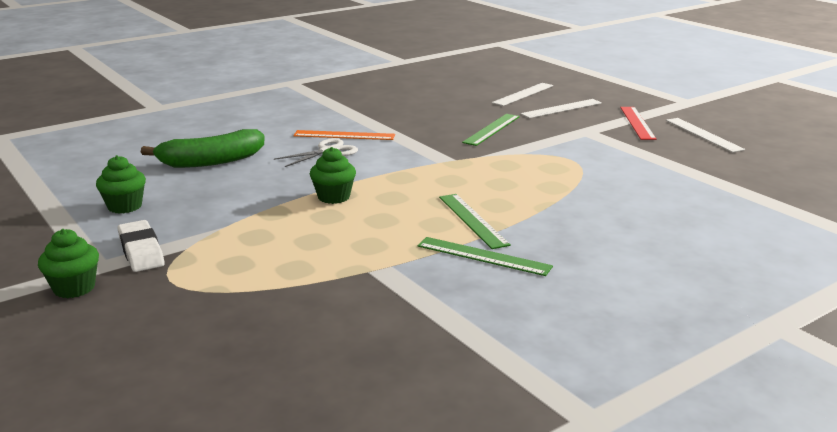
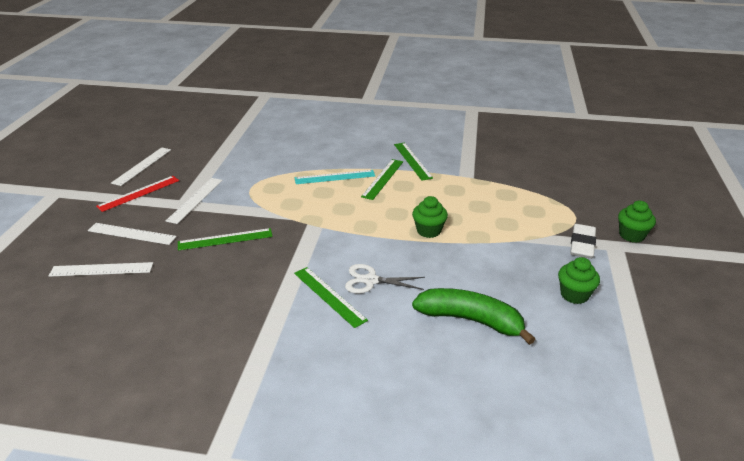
camera: 135 degrees left, 10 degrees up
(344, 135) = (329, 296): orange ruler -> green ruler
(524, 199) = (335, 177): none -> turquoise ruler
(585, 136) = (195, 200): none -> white ruler

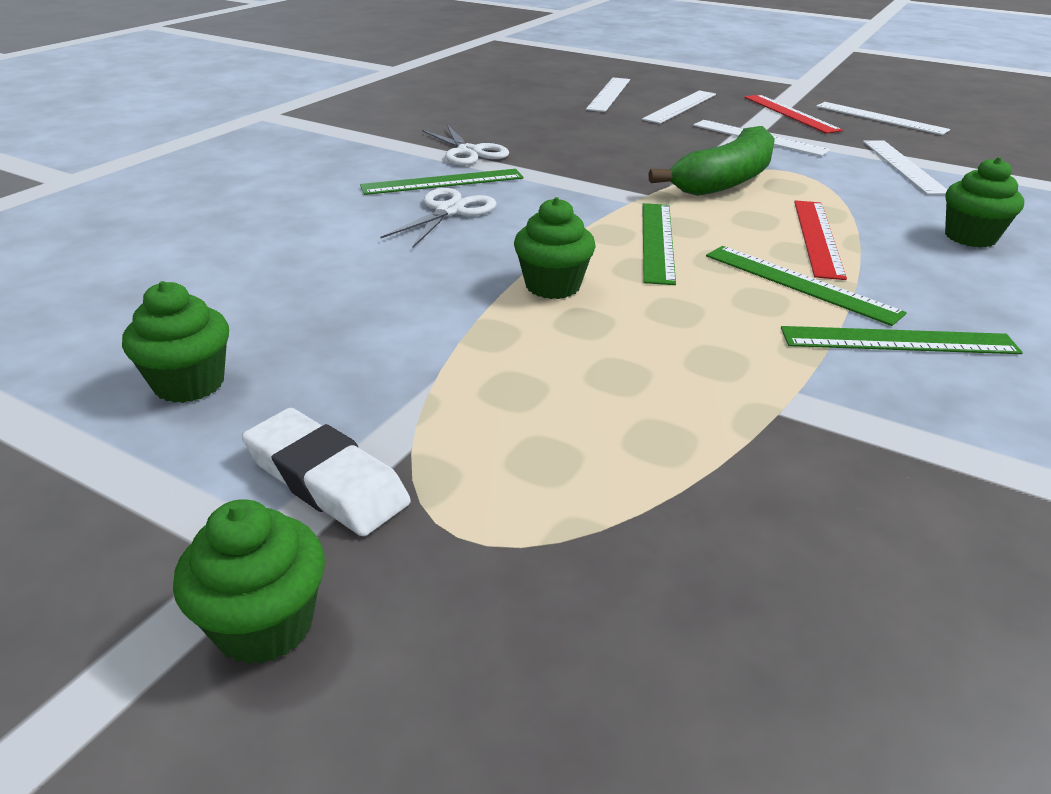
camera: 110 degrees right, 0 degrees up
(225, 239) = (635, 144): green ruler -> green ruler (657, 241)
(229, 159) = (903, 166): none -> white ruler
(268, 301) = (469, 152): none -> white scissors
(313, 147) = (970, 237): none -> green cupcake
(335, 177) = (817, 237): turquoise ruler -> red ruler
(470, 320) = (270, 260): green banana -> green banana (725, 180)

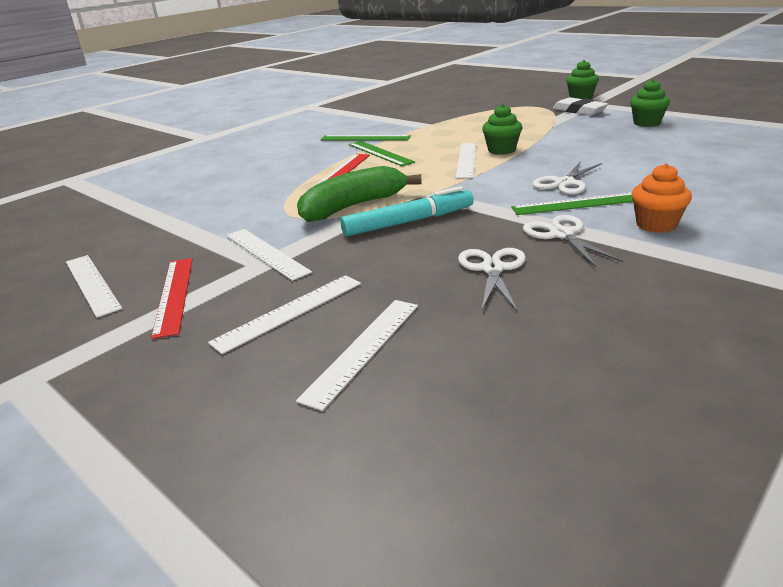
camera: 165 degrees left, 5 degrees down
(368, 160) = (656, 225): none -> orange cupcake
(534, 128) = (492, 269): none -> white scissors
(638, 163) = (409, 222): none -> turquoise marker
(657, 241) = (435, 168): green ruler -> none
(903, 166) = (197, 220): white ruler -> white ruler (466, 160)
(970, 237) = (257, 173): green cupcake -> none

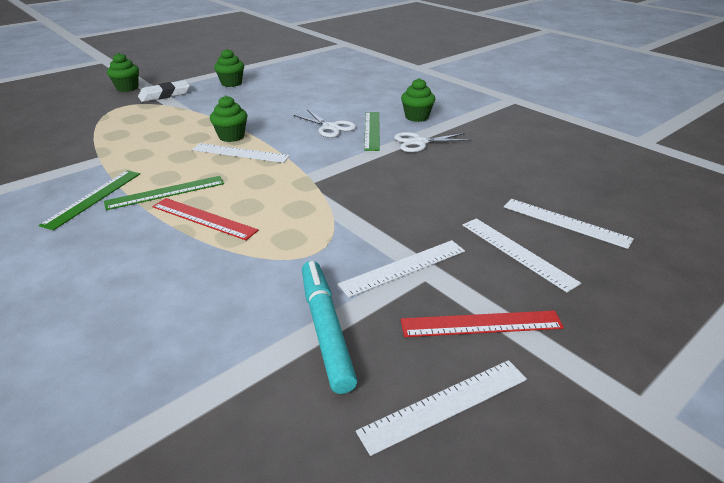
camera: 85 degrees left, 5 degrees up
(353, 206) = (315, 216): green banana -> none
(409, 222) = (369, 191): turquoise marker -> turquoise marker (326, 329)
(492, 269) = (463, 170): white scissors -> none
(656, 225) = (416, 117): orange cupcake -> green cupcake

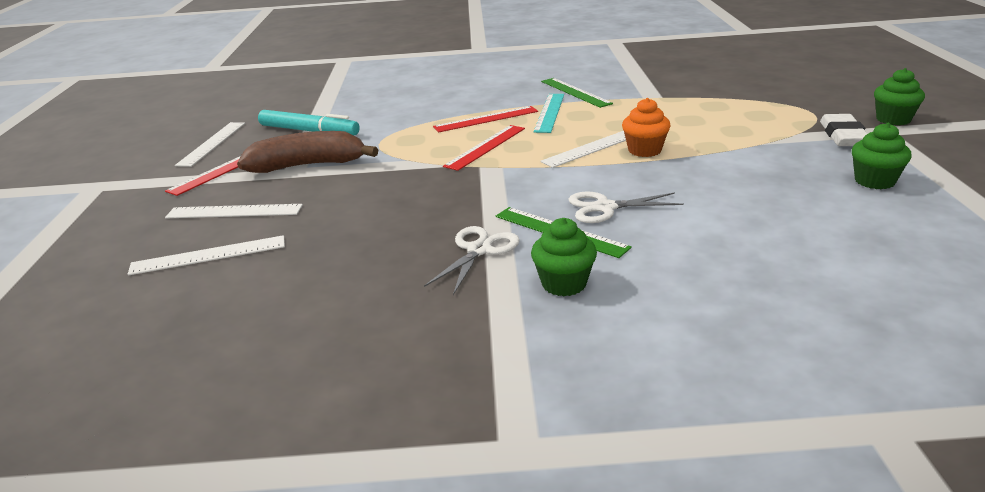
camera: 130 degrees right, 5 degrees down
(165, 192) = (549, 112): green ruler -> turquoise ruler
(231, 136) = (644, 150): green cupcake -> orange cupcake
(274, 193) = (485, 147): none -> red ruler
(403, 267) = (308, 165): white ruler -> brown banana

